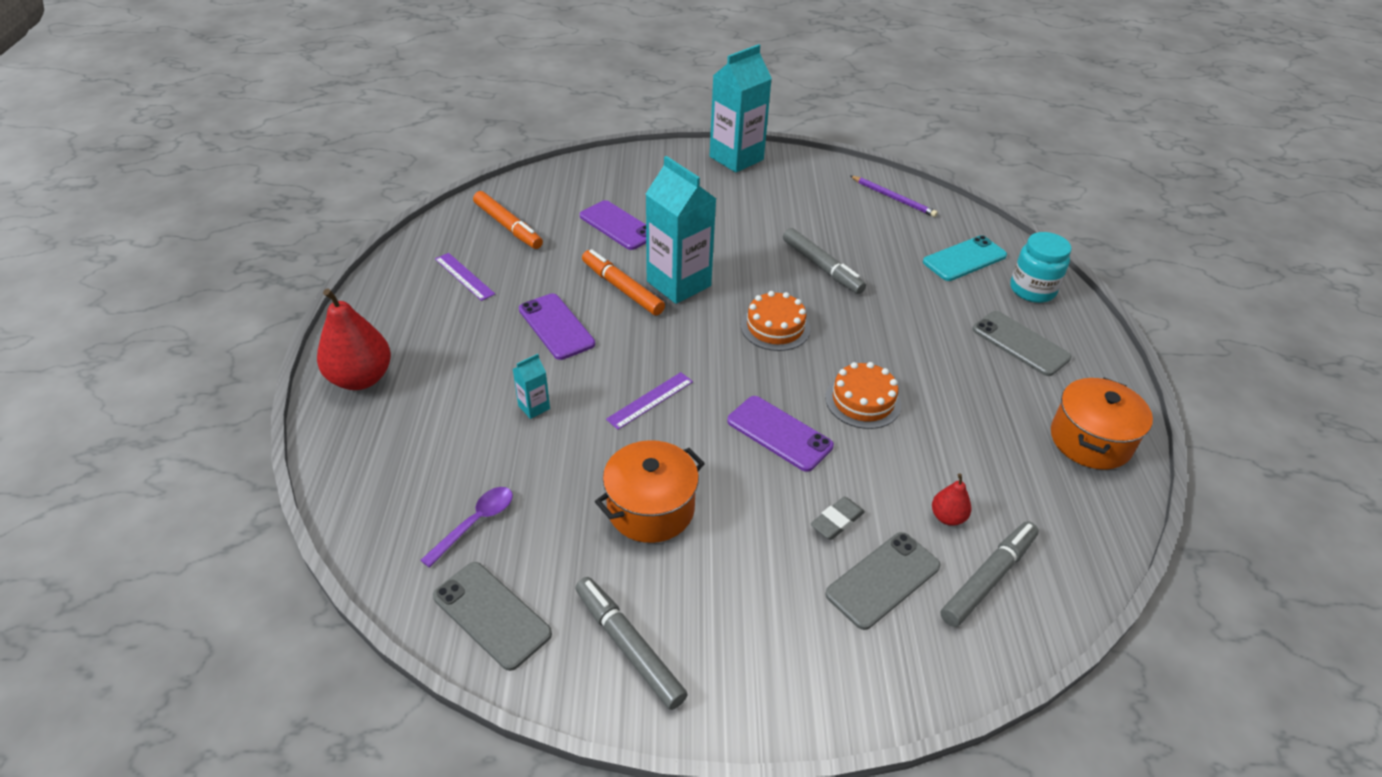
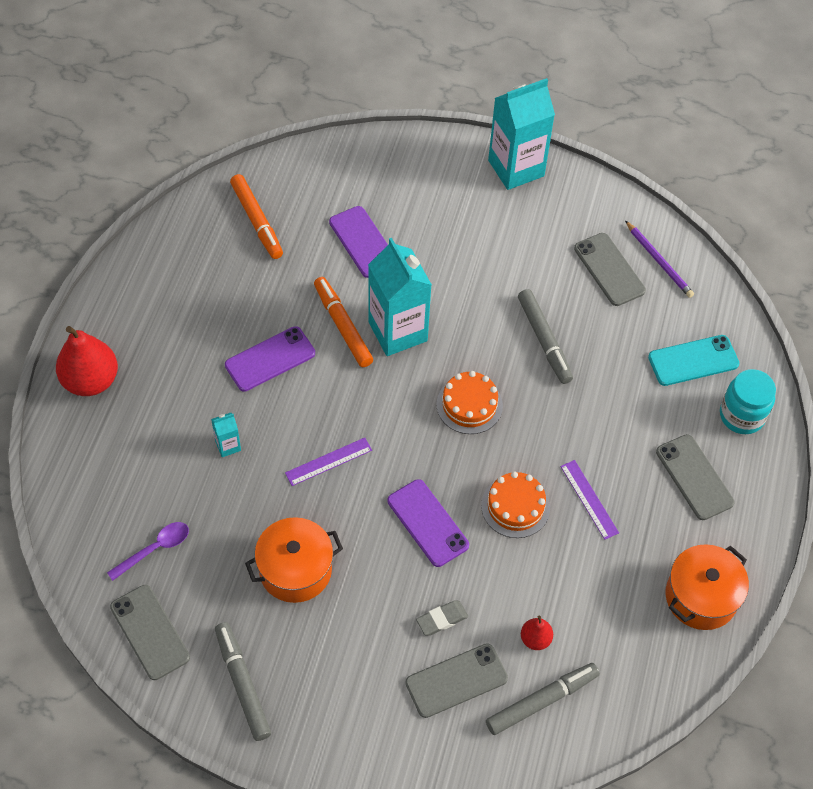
camera: 15 degrees right, 15 degrees up
(464, 276) = (202, 279): purple ruler -> purple ruler (589, 499)
(556, 326) = (270, 359): purple phone -> purple phone turned 75 degrees clockwise
(853, 210) = (609, 269): none -> grey phone

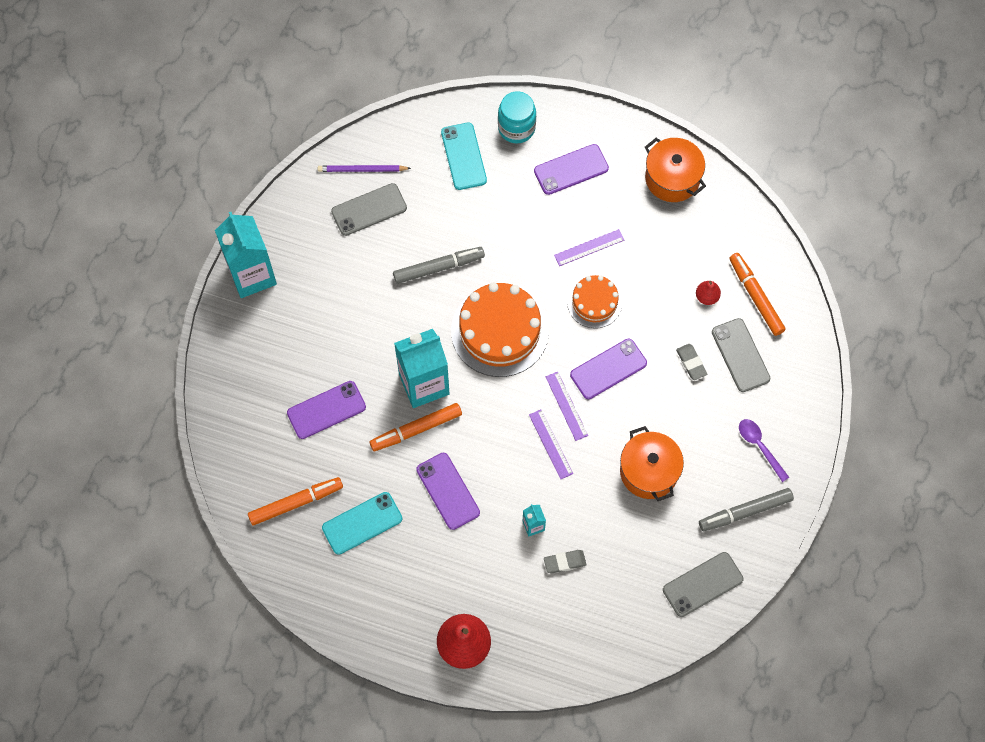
camera: 85 degrees left, 10 degrees up
(155, 549) = (629, 583): purple spoon -> purple spoon (759, 446)
(183, 479) = (564, 562): none -> grey eraser
(233, 280) = (362, 523): none -> turquoise phone
(377, 477) = (566, 406): none -> purple ruler
(469, 405) = (500, 331): orange cake -> orange cake, size x1.76
(541, 701) = (756, 297): grey marker -> orange marker
(659, 261) = (362, 170): purple pencil -> purple pencil turned 150 degrees counterclockwise
(694, 477) = (571, 169): grey phone -> purple phone

